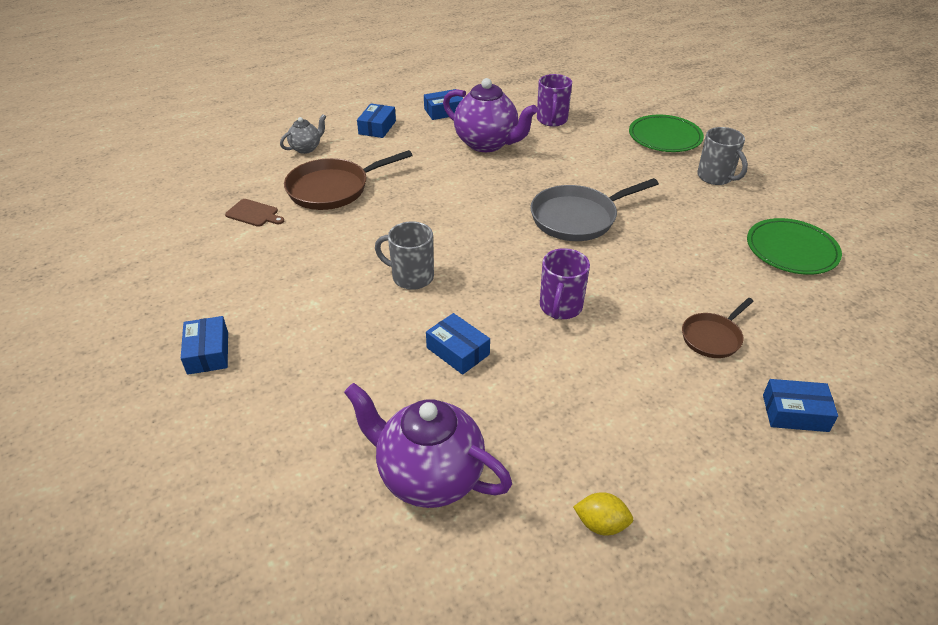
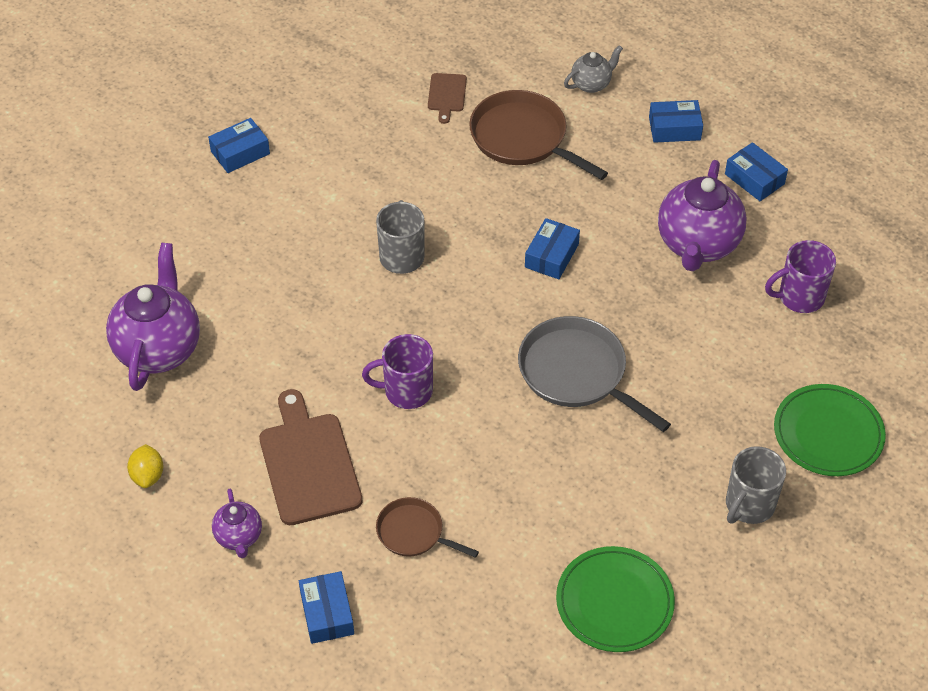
camera: 70 degrees right, 10 degrees up
(306, 148) = (591, 84): grey teapot -> grey teapot turned 60 degrees counterclockwise
(458, 351) = (310, 325): blue box -> blue box (551, 256)
(621, 388) = (308, 463): none -> brown cutting board
(698, 460) = (239, 537): none -> purple teapot

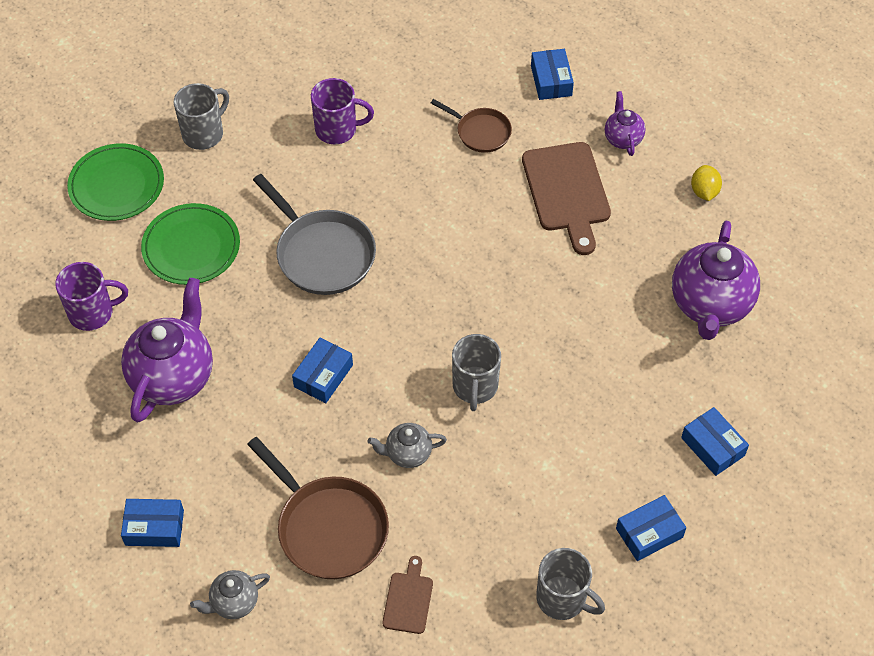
camera: 175 degrees left, 5 degrees up
(317, 103) = (563, 599): none -> grey mug
(406, 391) = (479, 248): purple mug -> purple mug (337, 129)
(460, 197) = (408, 454): none -> grey teapot
(614, 602) = (329, 73): green plate -> green plate (191, 247)
(754, 179) = (88, 452): blue box -> blue box (713, 446)

